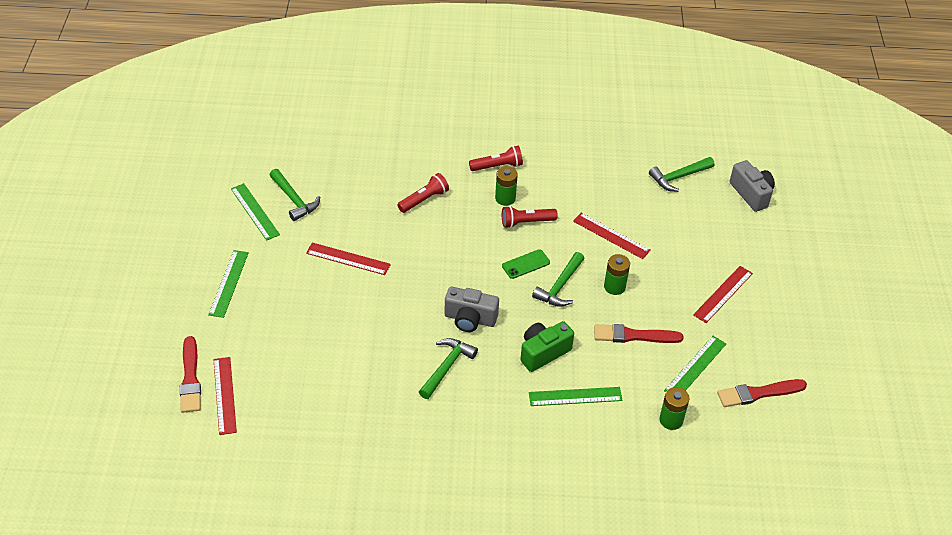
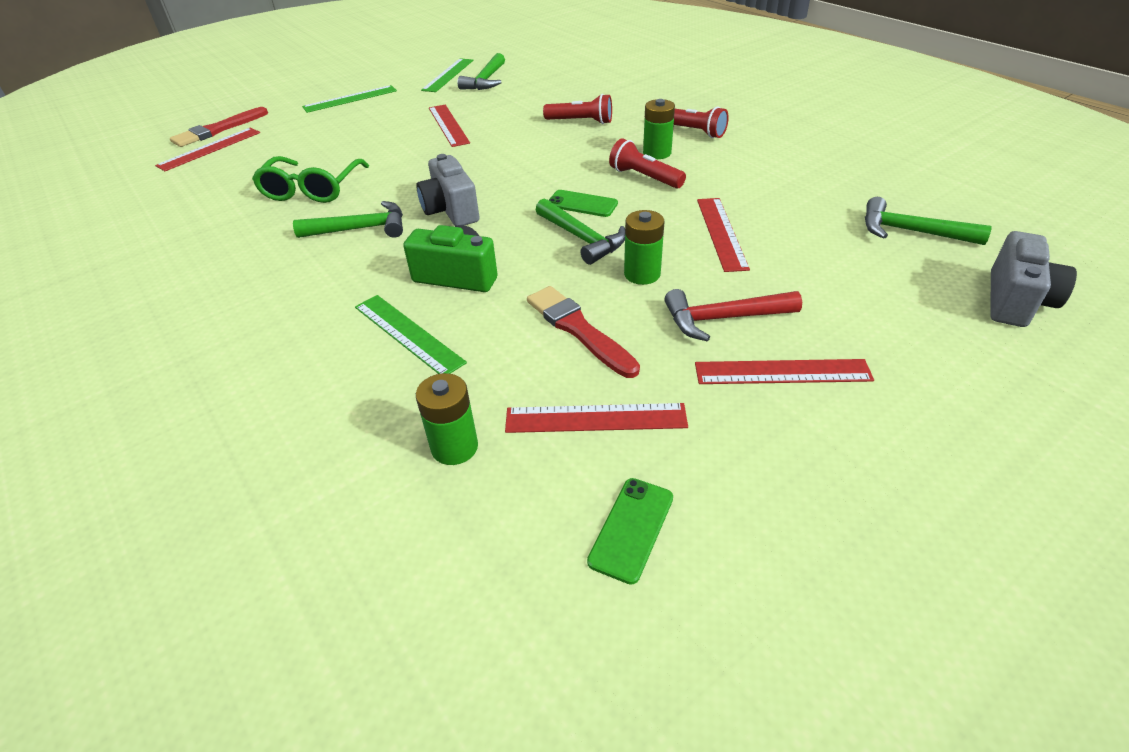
camera: 55 degrees right, 5 degrees down
(365, 367) = (312, 189): none -> green glasses
(560, 286) = (582, 238): green hammer -> green hammer turned 120 degrees counterclockwise
(674, 285) = (723, 318): none -> red hammer
(695, 367) = (595, 418): green ruler -> red ruler
(758, 393) = (631, 529): red brush -> green phone

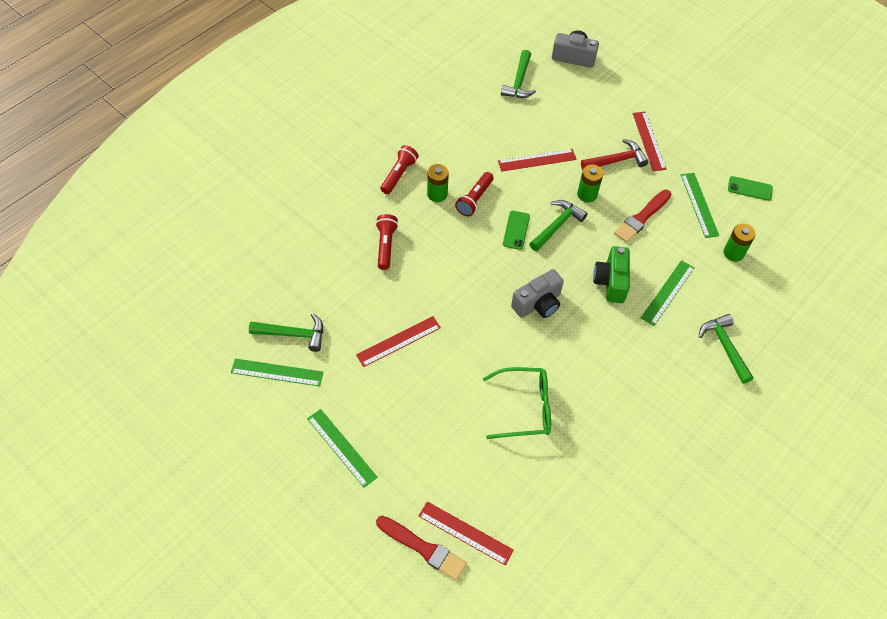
camera: 105 degrees left, 15 degrees up
(360, 229) = (572, 353): green hammer -> green hammer (725, 347)
(595, 418) = (699, 205): red ruler -> green ruler
(723, 318) = (616, 160): red hammer -> red hammer turned 90 degrees counterclockwise

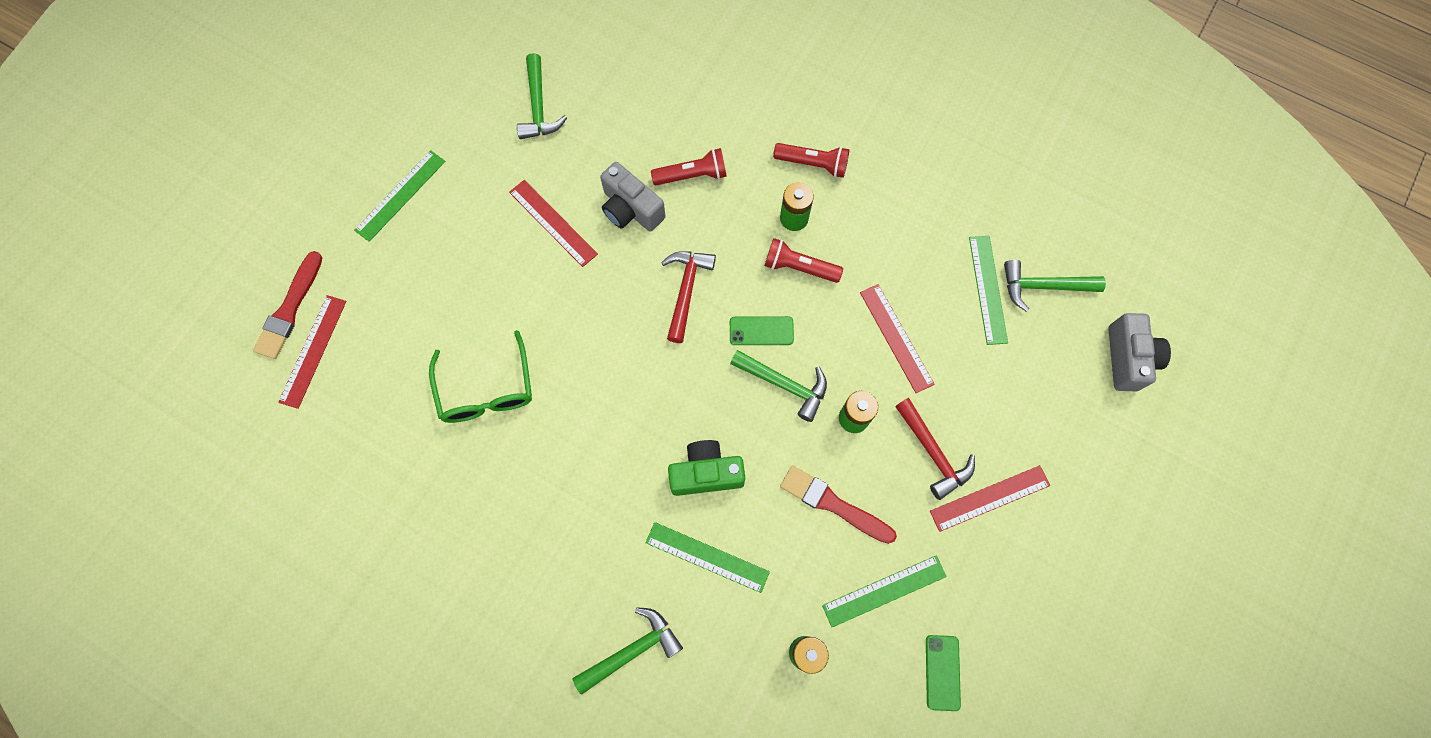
camera: 80 degrees right, 15 degrees up
(277, 372) = (485, 104): green ruler -> green ruler (988, 289)
(476, 267) = (686, 291): none -> red hammer
(538, 304) = (646, 380): grey camera -> grey camera (631, 209)

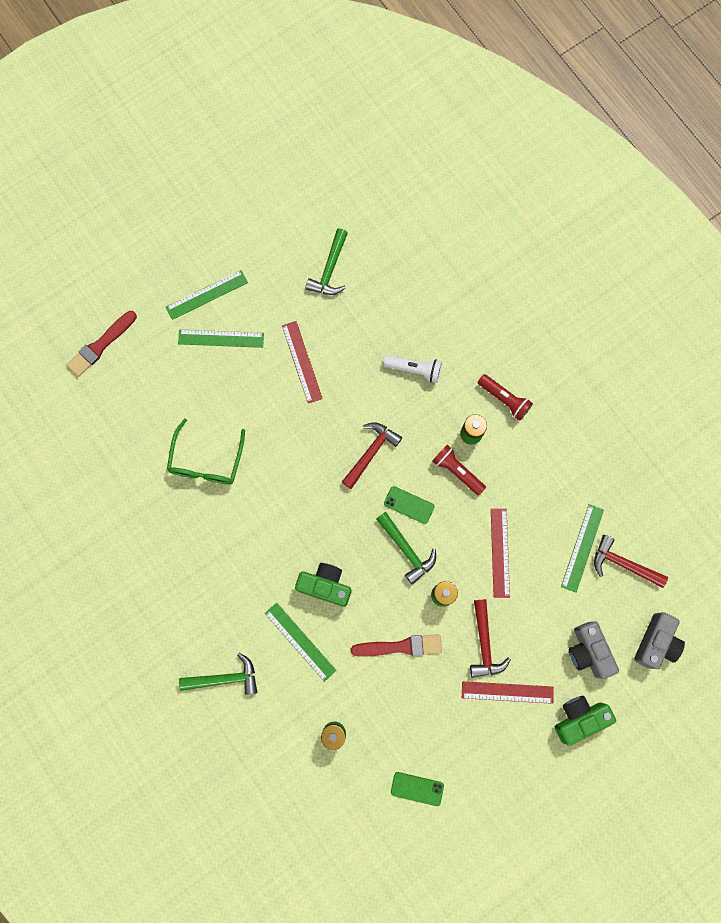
camera: 25 degrees right, 5 degrees up
(313, 351) = (105, 382): red ruler -> none
(631, 209) = (360, 376): grey camera -> grey camera (588, 651)
(692, 175) = (414, 369): red flashlight -> white flashlight
(834, 504) = (400, 646): red brush -> red brush turned 120 degrees clockwise
(884, 591) = (405, 719): green ruler -> green ruler (221, 338)
(942, 672) = (417, 788): green phone -> green phone turned 75 degrees clockwise
(1043, 286) = (623, 564): green hammer -> red hammer
(1089, 488) = (579, 718): none -> green camera

